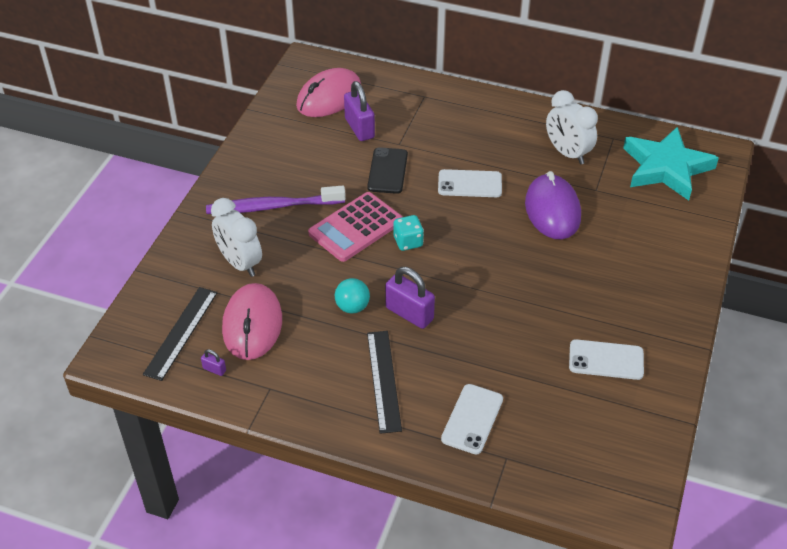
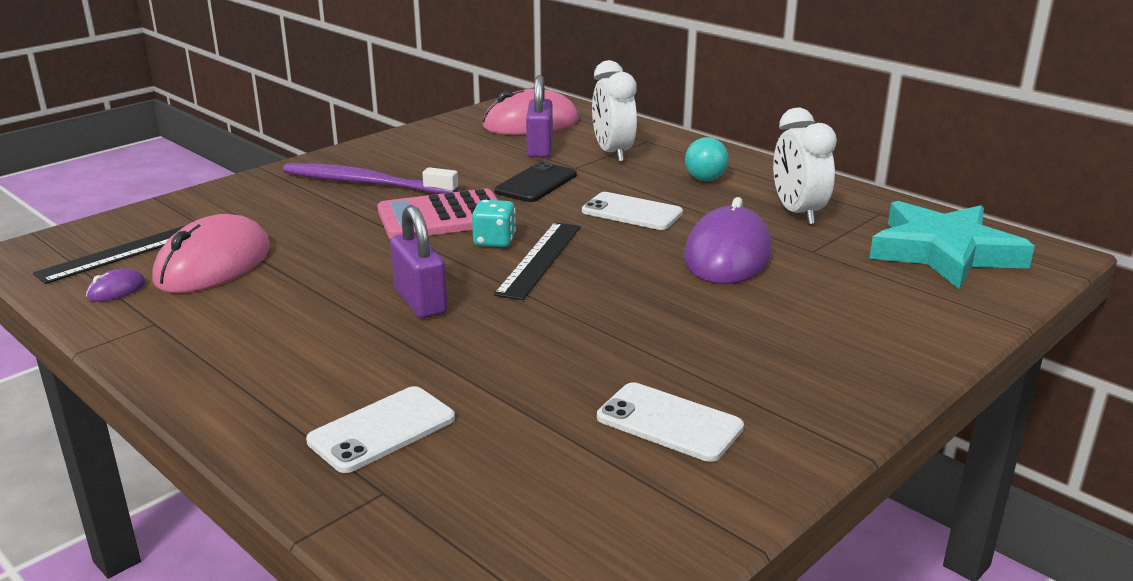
camera: 25 degrees right, 20 degrees down
(214, 369) = (116, 290): purple padlock -> purple mouse
(240, 263) = (269, 215): white clock -> white clock (612, 153)
(352, 307) = (353, 278): turquoise ball -> turquoise ball (705, 179)
(383, 380) = (306, 354): black ruler -> black ruler (539, 259)

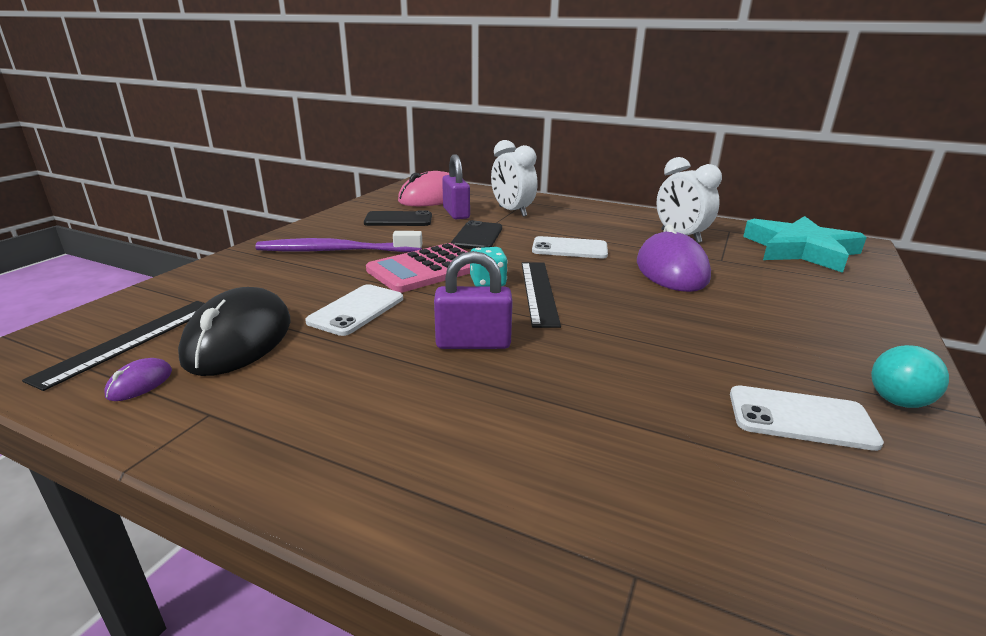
camera: 20 degrees left, 0 degrees up
(213, 264) = (239, 339): pink mouse -> black mouse
(382, 430) = (561, 490): white phone -> white phone (357, 310)
(420, 301) = (473, 343): purple padlock -> purple padlock turned 45 degrees counterclockwise
(463, 150) = (398, 220): none -> black phone
(705, 179) = (594, 221): turquoise ball -> turquoise ball (897, 401)

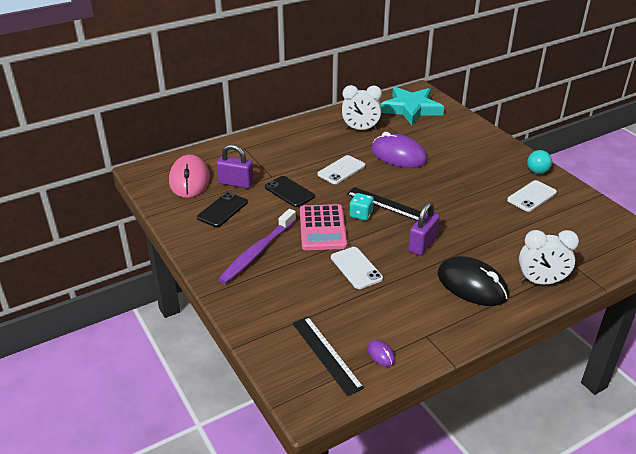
camera: 55 degrees left, 10 degrees up
(239, 339) = (358, 315): black mouse -> black mouse (472, 285)
(512, 211) = (257, 161): white clock -> white clock (541, 282)

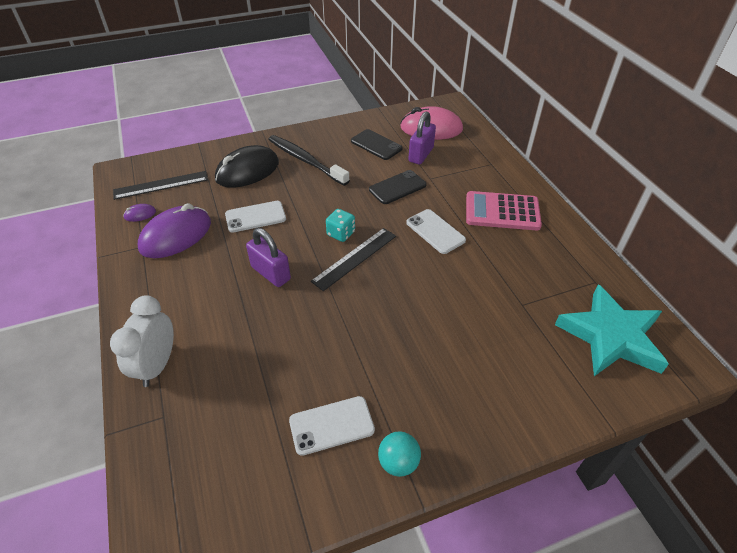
camera: 100 degrees right, 10 degrees up
(258, 251) = (306, 160): purple toothbrush -> black toothbrush
(322, 228) = (327, 203): pink calculator -> pink calculator (502, 212)
(360, 129) = (539, 264): white clock -> none
(398, 155) = (465, 291): purple mouse -> purple mouse (176, 235)
(472, 285) = (186, 298): black mouse -> black mouse (247, 171)
(532, 196) = (331, 425): white phone -> white phone turned 75 degrees counterclockwise

